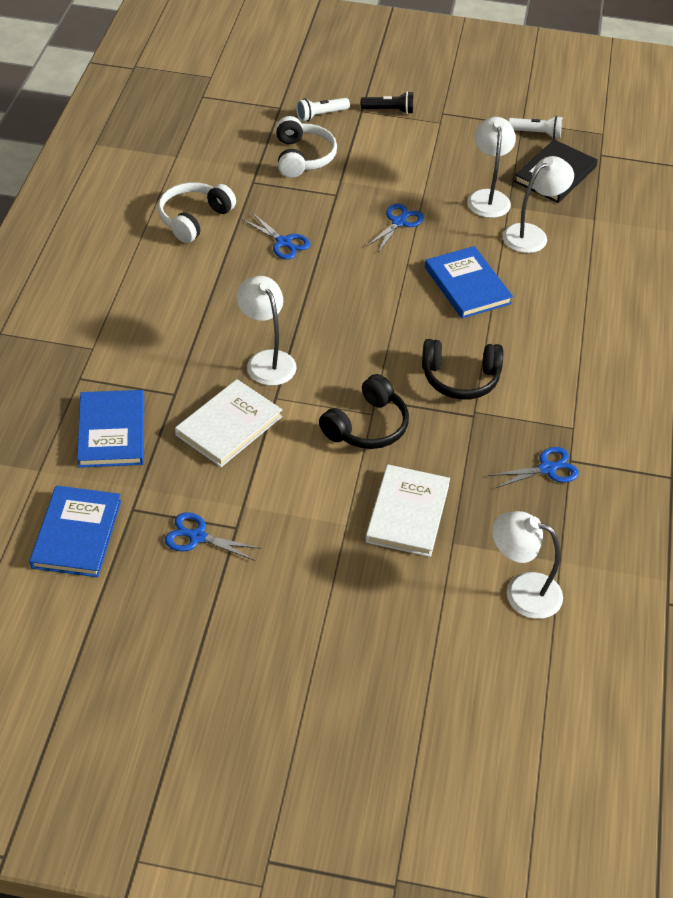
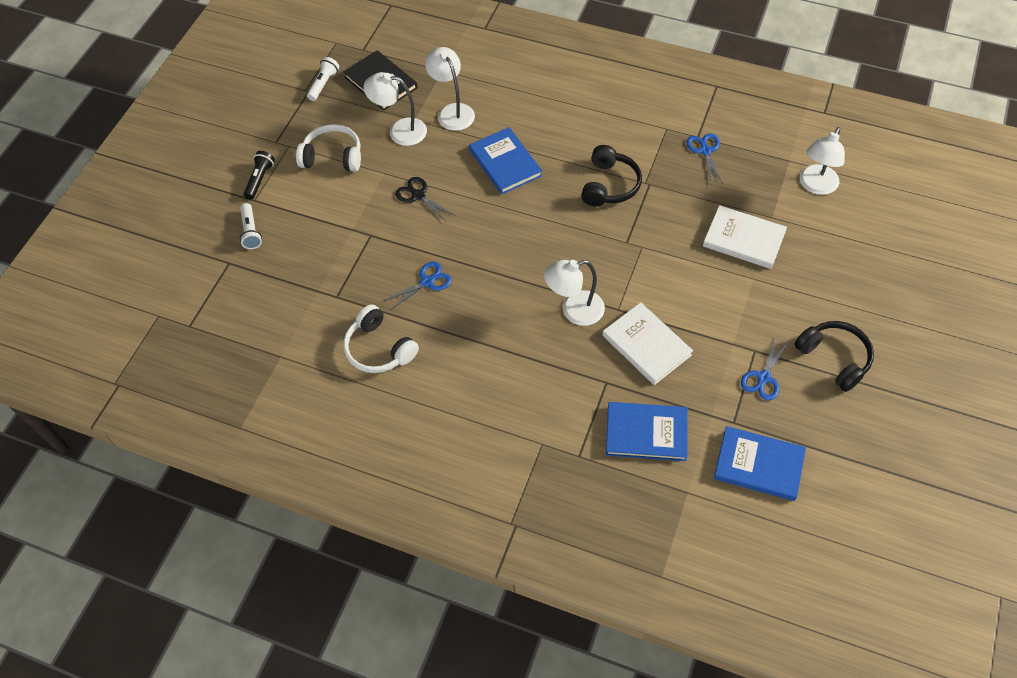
camera: 75 degrees left, 10 degrees up
(302, 157) = (310, 254): white headphones -> white headphones (332, 157)
(367, 426) = (654, 252): black headphones -> black headphones (834, 358)
(399, 222) = (418, 196): blue scissors -> black scissors
(467, 285) = (505, 163): blue book -> blue book turned 75 degrees clockwise

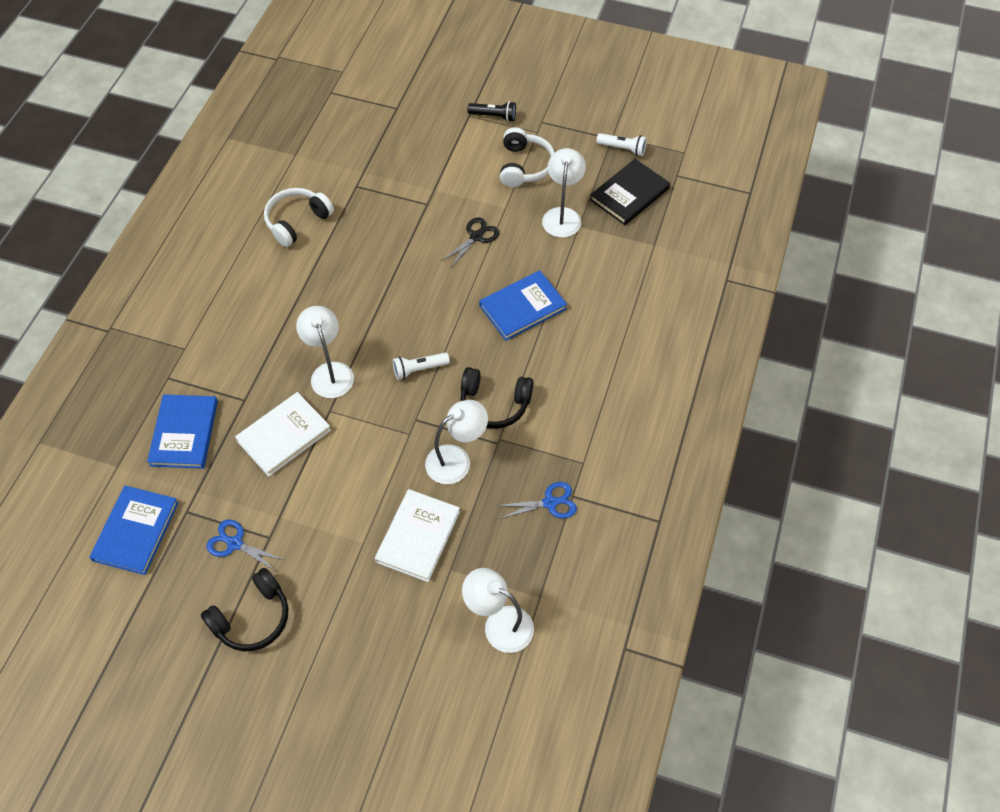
camera: 85 degrees right, 0 degrees up
(251, 231) = (431, 118): white flashlight -> white flashlight (419, 369)
(427, 282) = (370, 251): blue scissors -> none
(452, 111) = (593, 257): white lamp -> white lamp (456, 460)

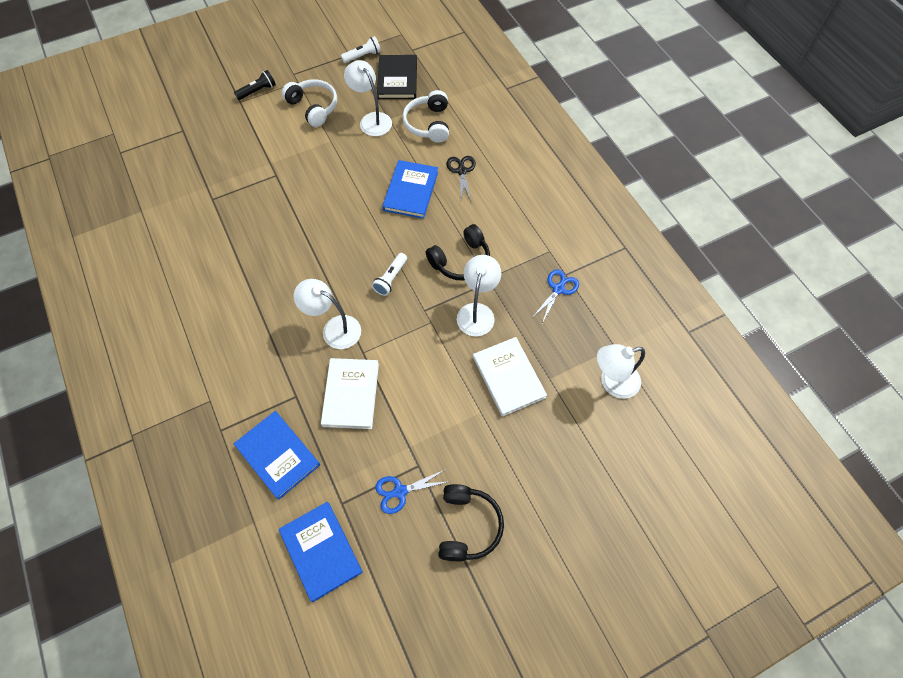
camera: 45 degrees left, 5 degrees up
(297, 221) = (195, 252): white headphones -> white headphones (429, 124)
(476, 237) = (332, 171): black scissors -> black scissors (461, 171)

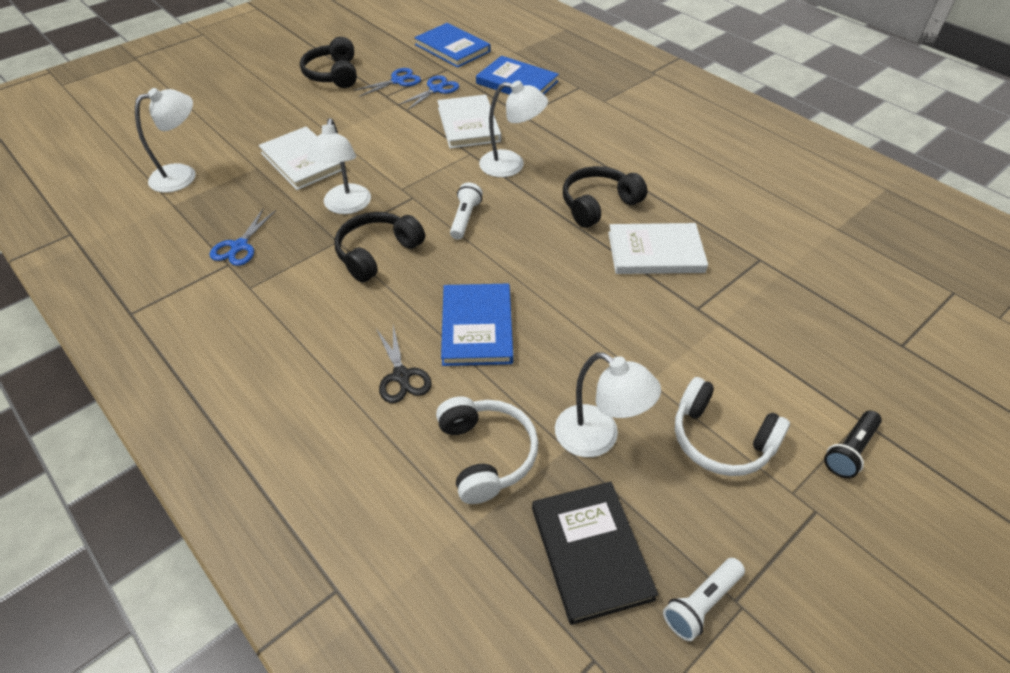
camera: 165 degrees right, 15 degrees down
(274, 219) = (655, 252): none -> white book
(288, 269) = (598, 205): none -> black headphones
(364, 463) = (436, 89): none -> blue scissors

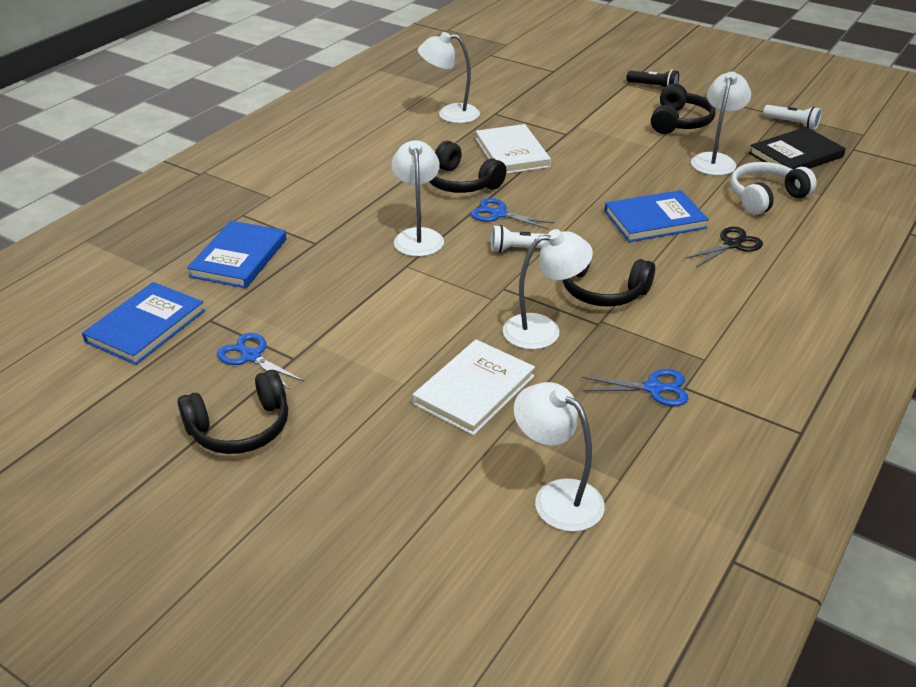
camera: 105 degrees left, 10 degrees down
(436, 89) = (269, 317): blue scissors -> blue scissors (499, 214)
(468, 124) = (347, 277): white book -> none
(721, 439) = (679, 122): white headphones -> black headphones
(759, 223) = (449, 114): none -> white lamp

